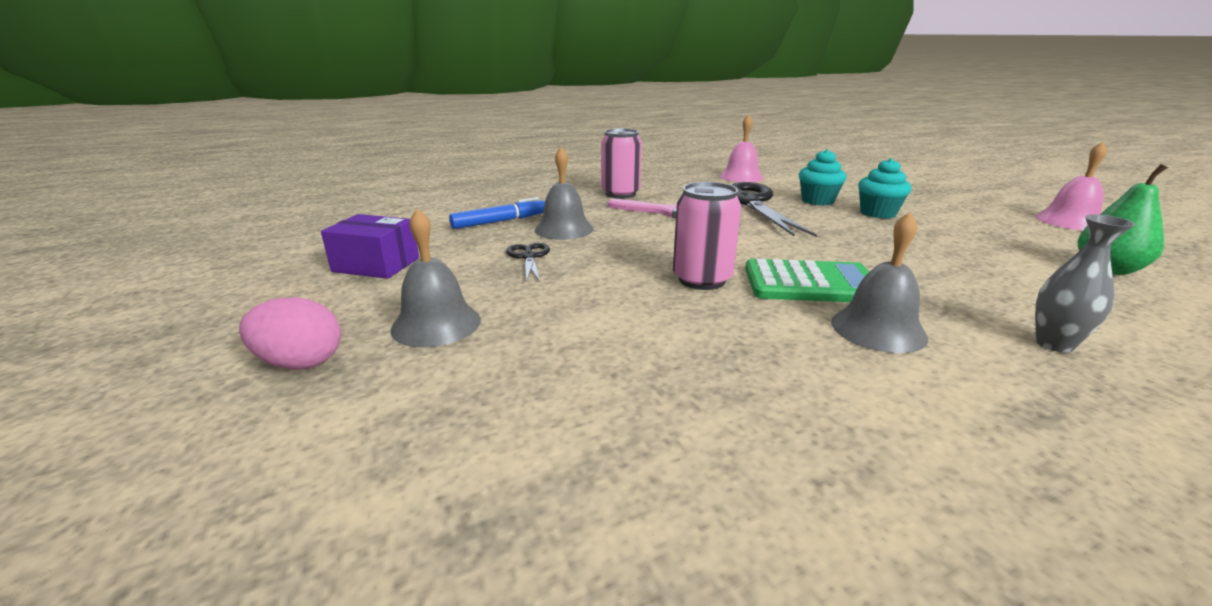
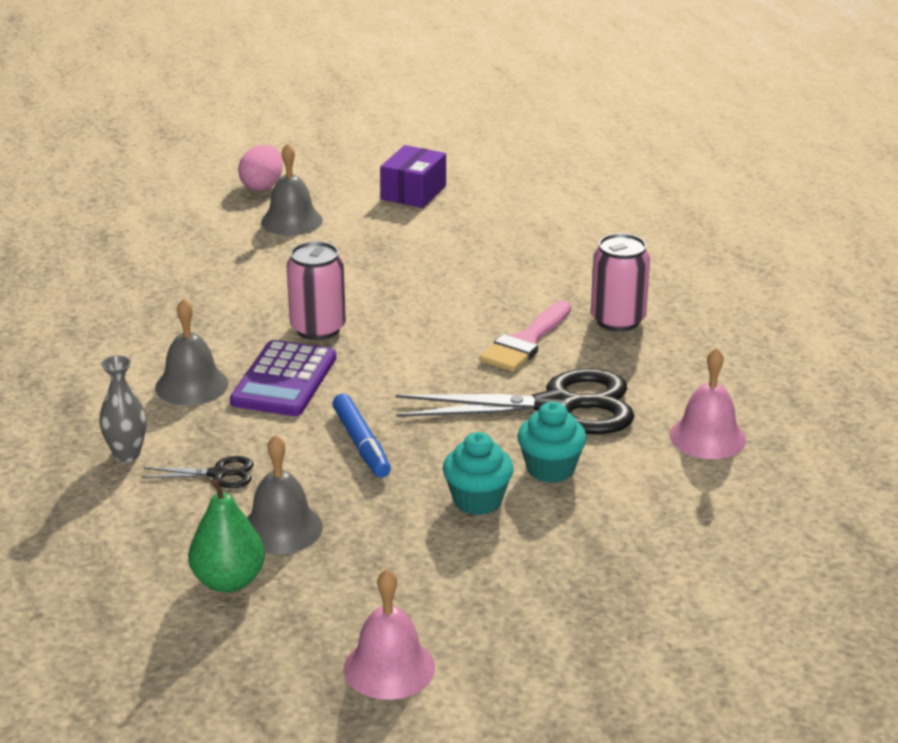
camera: 100 degrees right, 5 degrees up
(500, 221) = (517, 242): blue marker -> blue marker (361, 444)
(529, 257) = (405, 254): black scissors -> black scissors (218, 474)
(564, 229) = (480, 274): grey bell -> grey bell (281, 528)
(810, 283) = (284, 380): green calculator -> purple calculator

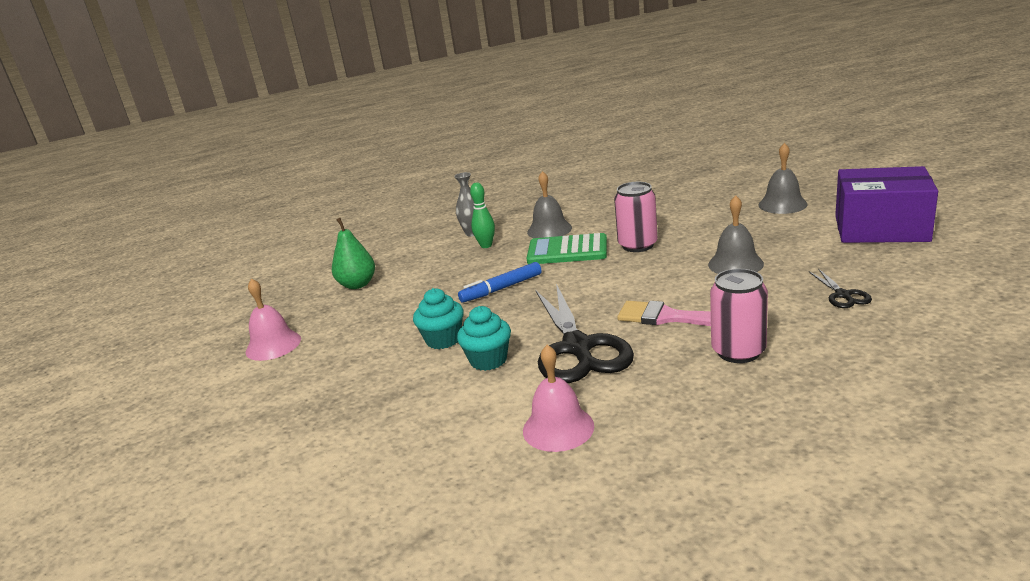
camera: 85 degrees right, 5 degrees down
(194, 445) = (486, 245): none -> green bowling pin
(218, 474) = (458, 258): black scissors -> black scissors (843, 295)
(262, 186) = (824, 185): pink egg -> none
(281, 528) = (407, 286): grey bell -> grey bell (735, 264)
(284, 380) = (567, 251): purple calculator -> green calculator
(413, 192) = (881, 228): purple box -> purple box, size x1.66

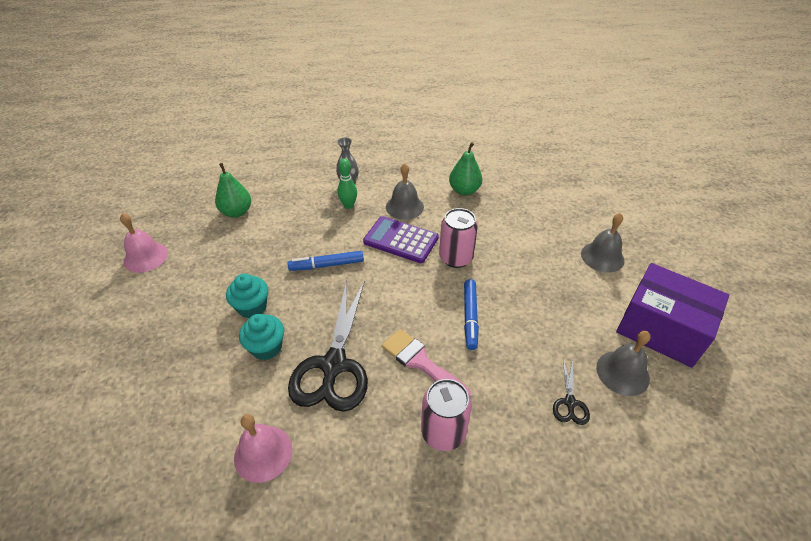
camera: 15 degrees right, 20 degrees up
(567, 251) = (401, 240): green calculator -> purple calculator
(603, 203) = (464, 190): none -> green pear
(690, 276) = (470, 317): none -> blue marker
(735, 264) = (513, 319): grey bell -> grey bell (622, 372)

